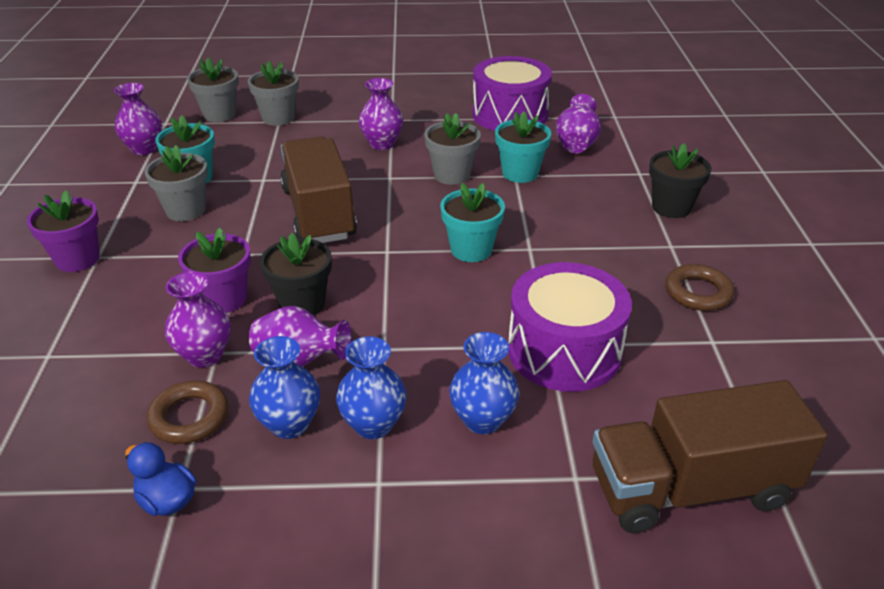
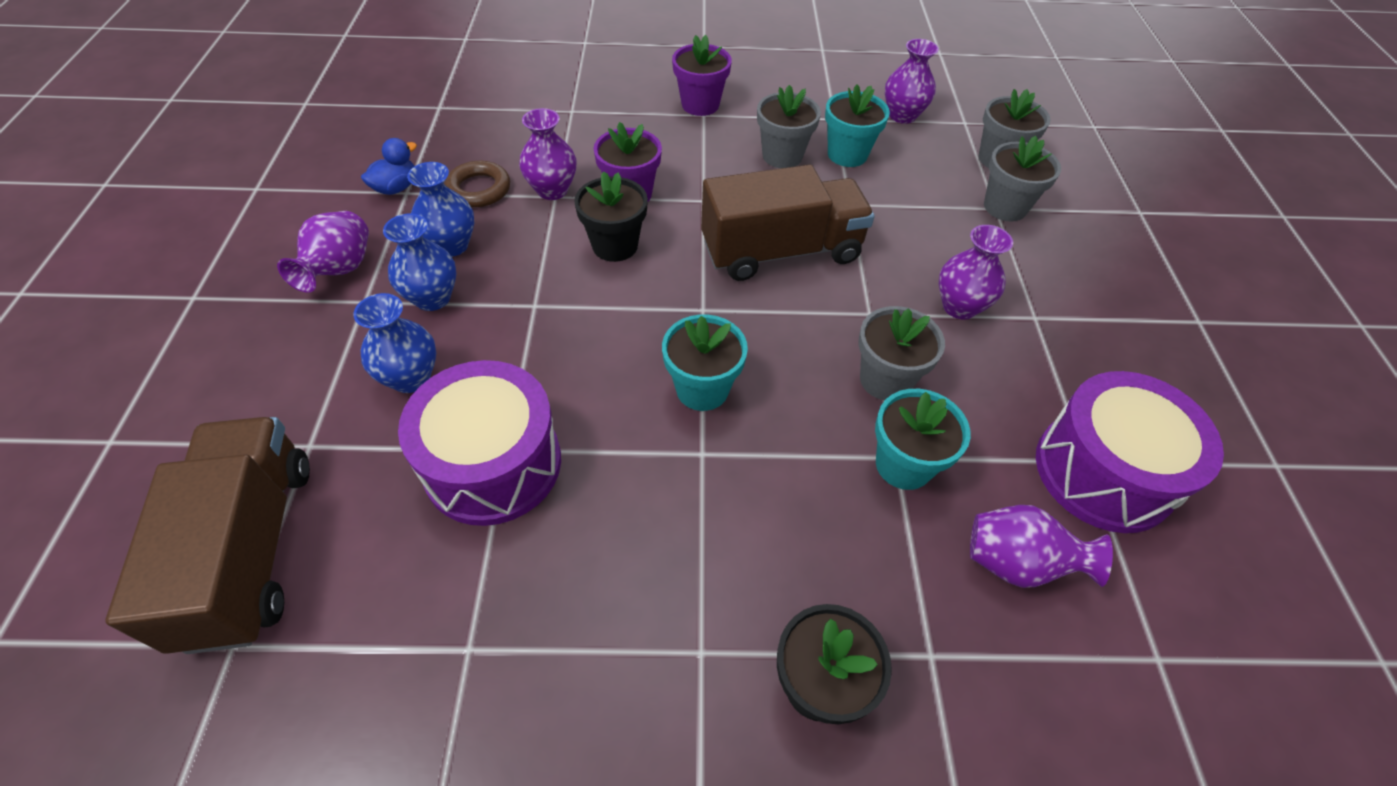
camera: 90 degrees right, 15 degrees up
(299, 361) = (530, 248): purple vase -> purple vase (340, 270)
(698, 292) = (578, 660): brown ring -> none

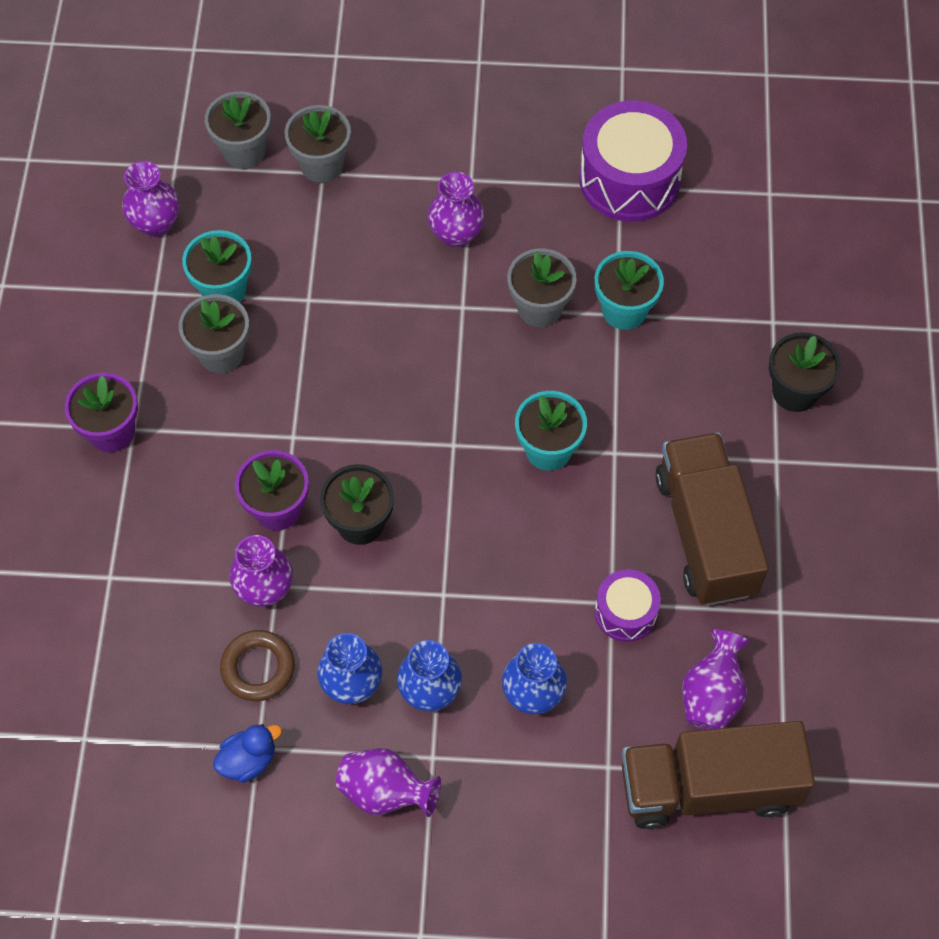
camera: 85 degrees left, 10 degrees up
(396, 188) = (248, 760): blue duck -> blue duck turned 105 degrees clockwise
(493, 463) = (625, 612): purple drum -> purple drum, size x0.54
(781, 251) = (376, 371): brown truck -> brown truck (705, 533)
(1016, 563) = (705, 255): purple vase -> purple vase (711, 695)

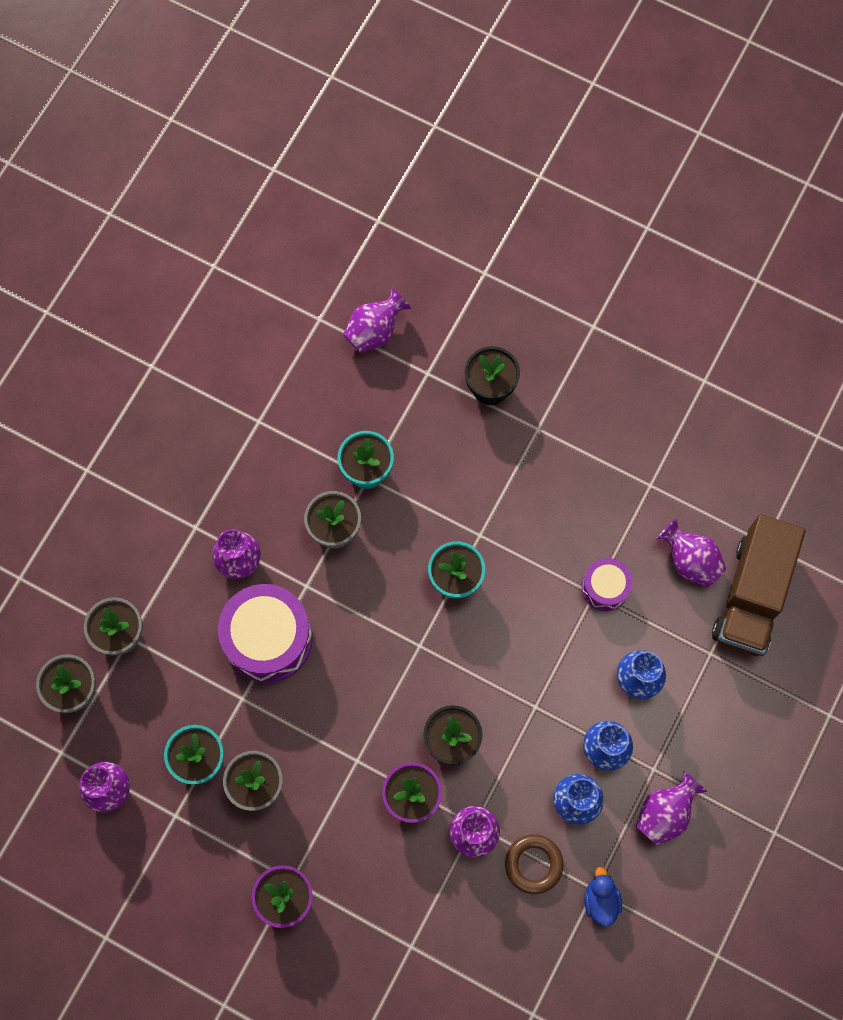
camera: 65 degrees left, 10 degrees up
(629, 179) = (255, 411): purple drum -> purple drum (268, 639)
(705, 533) = (571, 505): brown truck -> none
(789, 251) = (375, 331): none -> purple vase

